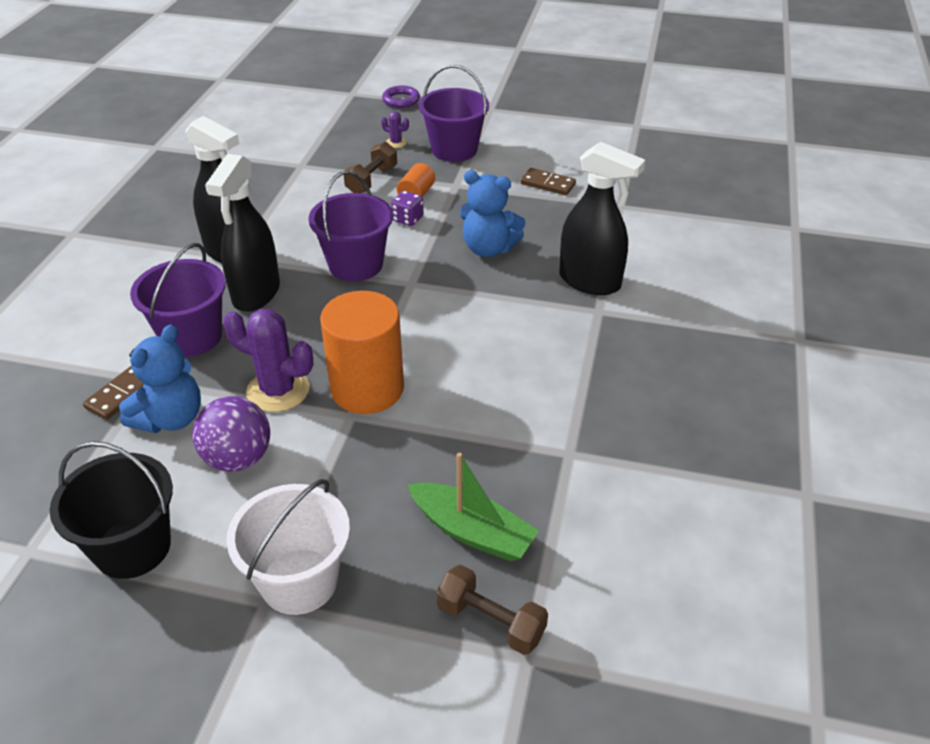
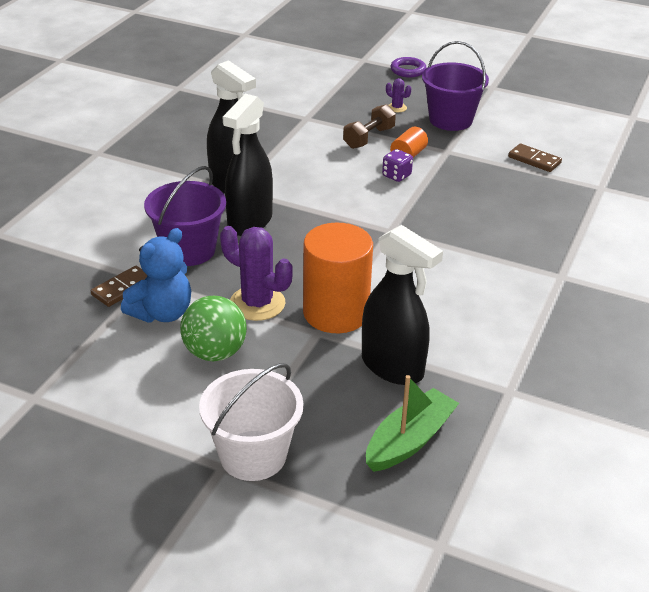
camera: 10 degrees right, 5 degrees down
(133, 547) = (118, 408): black bucket -> none
(238, 458) = (215, 353): purple ball -> green ball
(355, 265) = (342, 209): purple bucket -> none
(472, 531) = (409, 440): green boat -> green boat turned 90 degrees counterclockwise
(488, 248) = (467, 210): blue teddy bear -> none
(490, 622) = (413, 513): brown dumbbell -> none
(590, 281) = (558, 250): black spray bottle -> black spray bottle (393, 367)

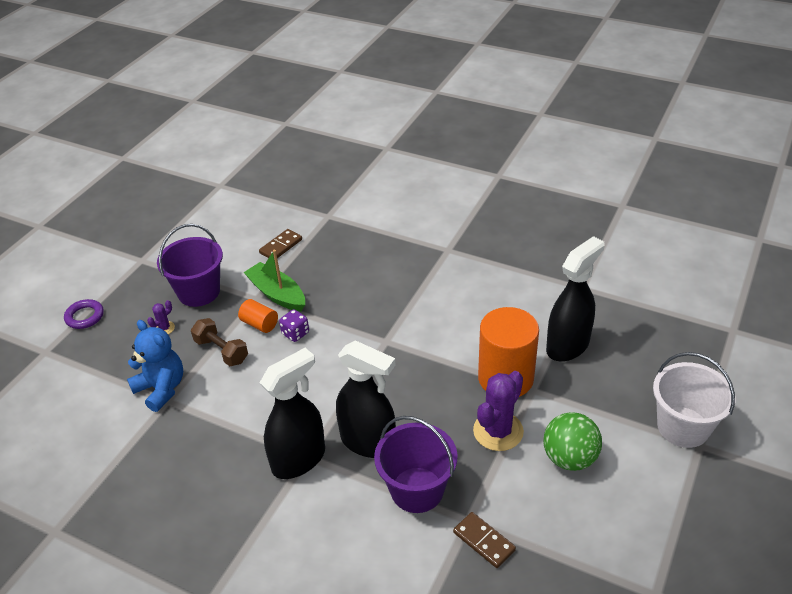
camera: 85 degrees left, 5 degrees up
(162, 313) = (519, 503): blue teddy bear -> blue teddy bear (161, 389)
(409, 440) = (644, 340): green boat -> green boat (277, 294)

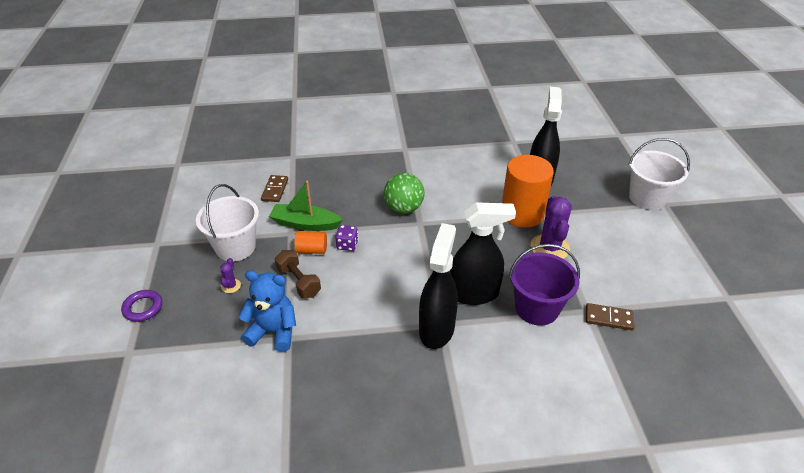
camera: 35 degrees left, 0 degrees up
(199, 292) = (235, 247): purple bucket -> white bucket
(221, 351) = (299, 282): brown dumbbell -> brown dumbbell turned 45 degrees clockwise
(569, 458) = (606, 244): green ball -> green ball (404, 208)

